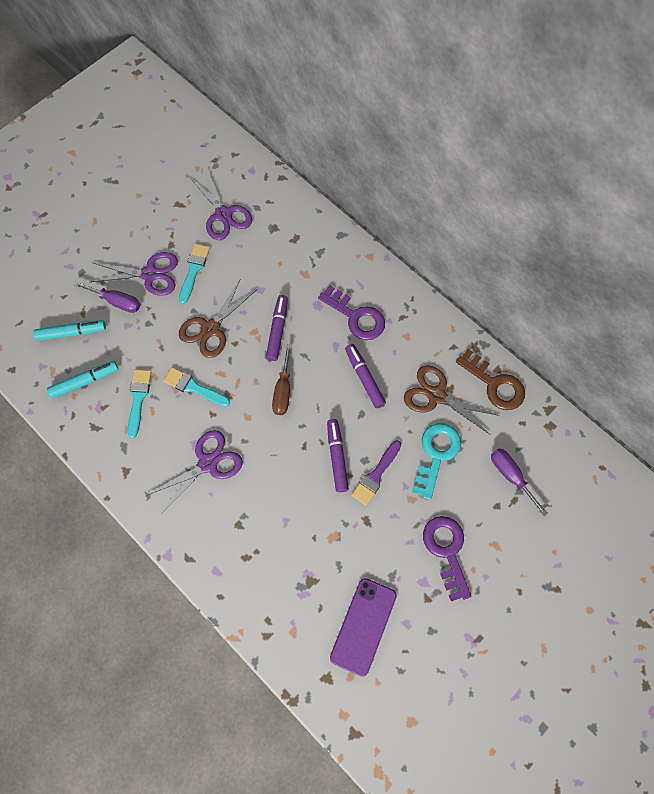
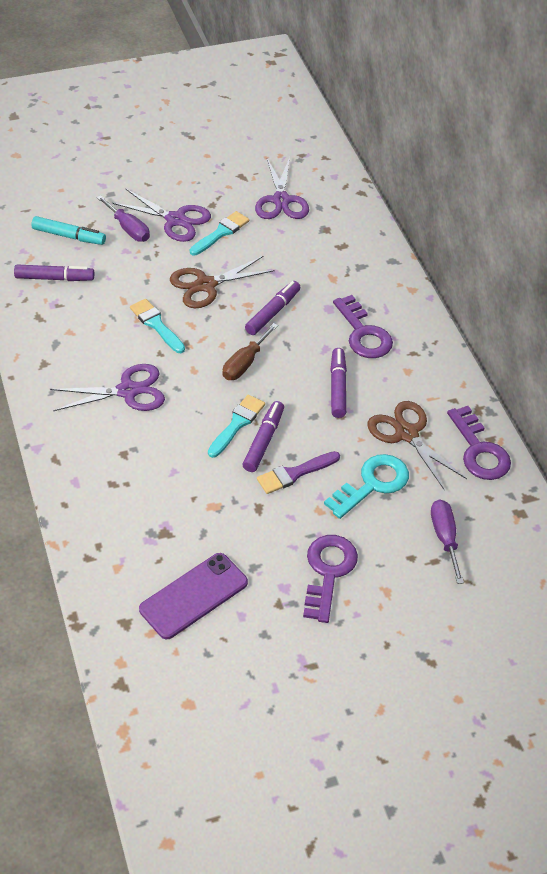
camera: 25 degrees right, 20 degrees down
(84, 381) = (54, 278): turquoise marker -> purple marker
(138, 399) = (96, 312): turquoise brush -> turquoise brush (237, 424)
(494, 384) = (479, 450): brown key -> purple key

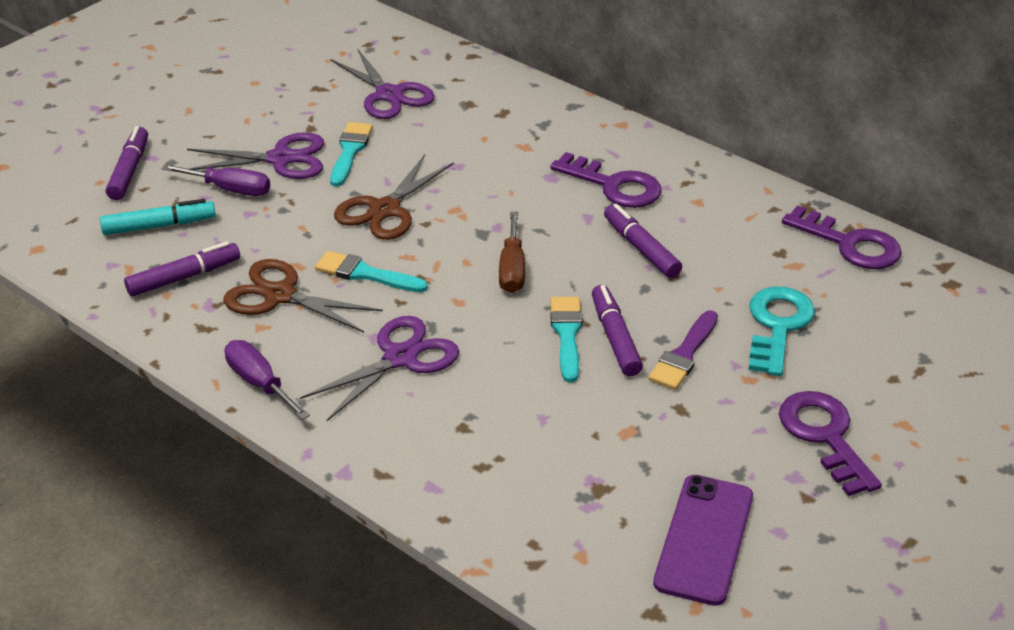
camera: 30 degrees left, 10 degrees down
(272, 312) = (492, 206): purple marker -> purple marker (129, 171)
(407, 434) = (761, 261): brown scissors -> brown scissors (280, 295)
(444, 538) = (905, 342): purple screwdriver -> purple screwdriver (259, 383)

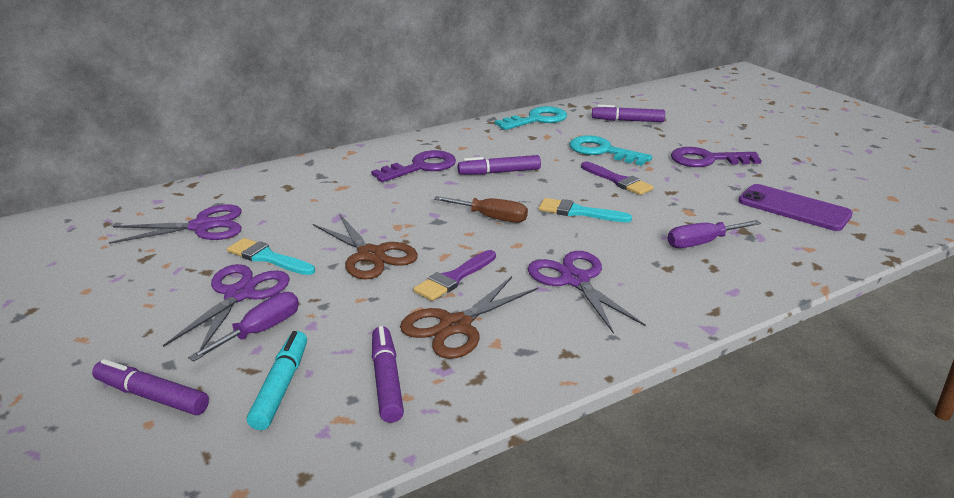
camera: 70 degrees left, 10 degrees down
(259, 383) = (578, 356): purple screwdriver -> purple screwdriver (702, 243)
(365, 274) = (454, 278): turquoise brush -> purple brush
(615, 338) = (590, 198): purple marker -> purple marker (627, 121)
(850, 244) = (537, 119): purple key -> turquoise key

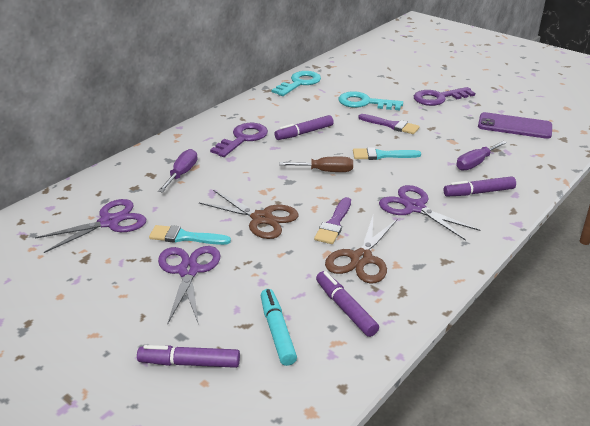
camera: 20 degrees left, 5 degrees up
(260, 331) = (228, 295): purple screwdriver -> purple screwdriver (182, 174)
(627, 121) = (365, 74): purple marker -> purple marker (479, 192)

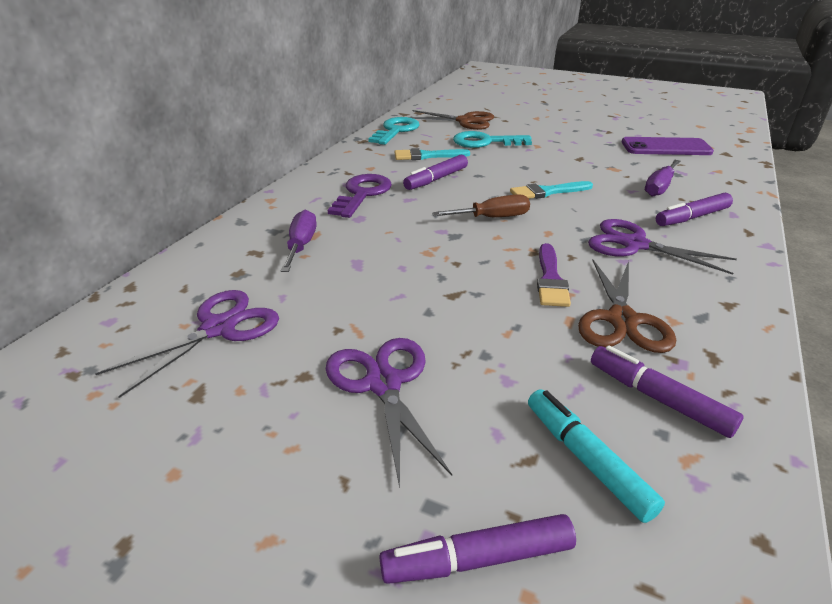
camera: 15 degrees left, 0 degrees up
(185, 237) = (350, 331): turquoise brush -> turquoise brush (427, 156)
(261, 218) = (448, 287): brown scissors -> brown scissors (465, 121)
(391, 125) = (533, 160): purple brush -> none
(438, 98) = (563, 130): purple key -> none

